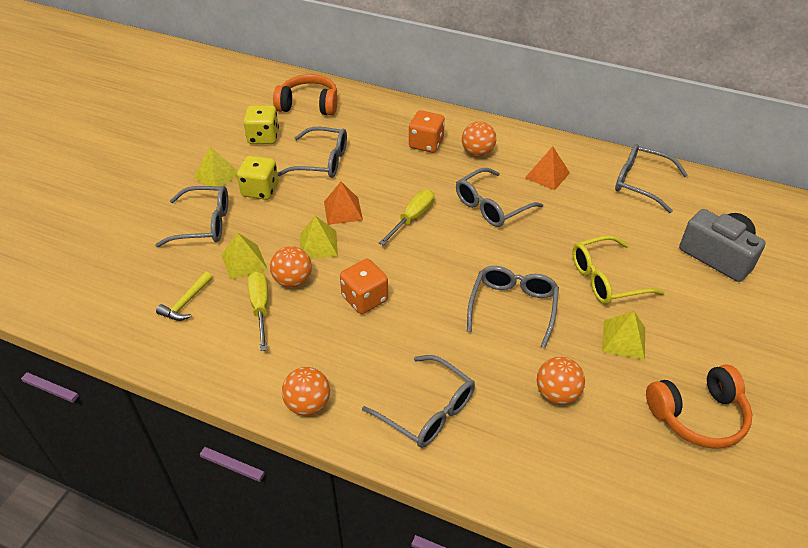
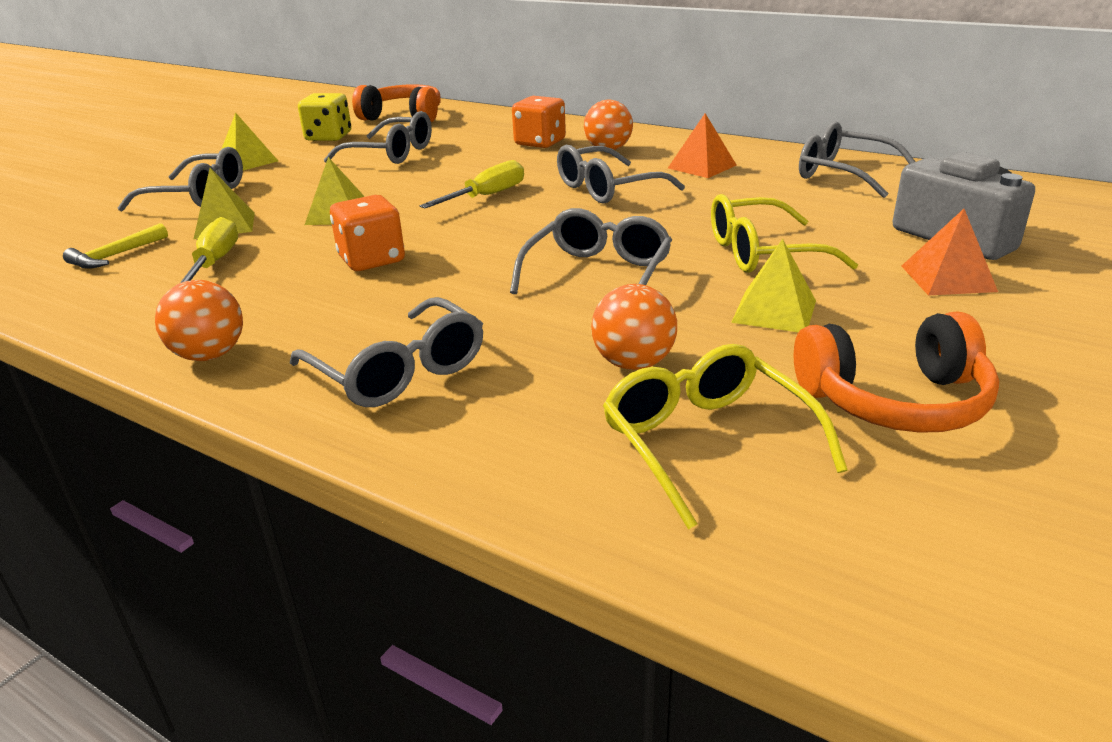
camera: 10 degrees right, 15 degrees down
(260, 190) = (293, 173): yellow dice -> none
(293, 281) = (279, 242): orange ball -> none
(343, 210) = (392, 189): orange pyramid -> orange pyramid (948, 278)
(610, 456) = (706, 442): none -> yellow glasses

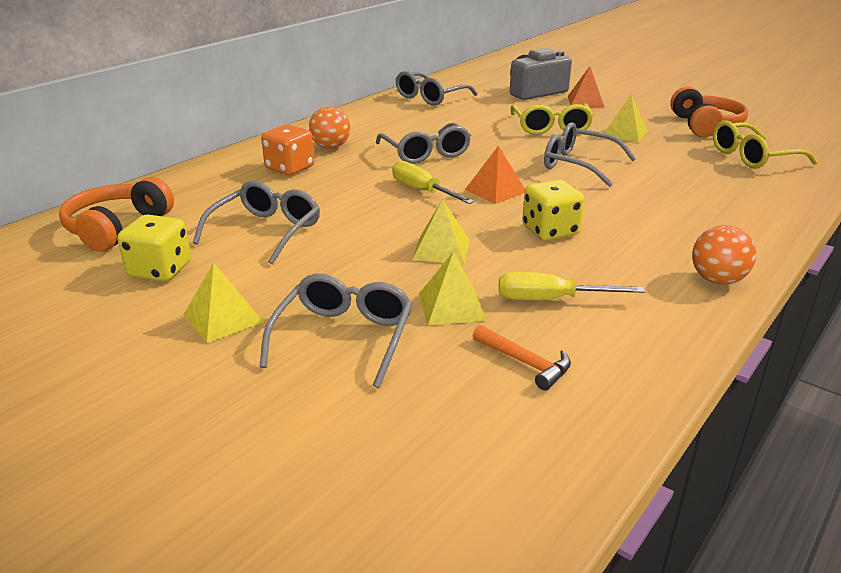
camera: 85 degrees left, 0 degrees up
(115, 256) = (525, 363): yellow hammer -> orange hammer
(372, 260) = (550, 231): orange dice -> yellow dice
(399, 371) = (716, 217): grey glasses -> none
(633, 363) = (688, 164): orange ball -> none
(702, 166) = (393, 125): orange pyramid -> orange pyramid (495, 190)

